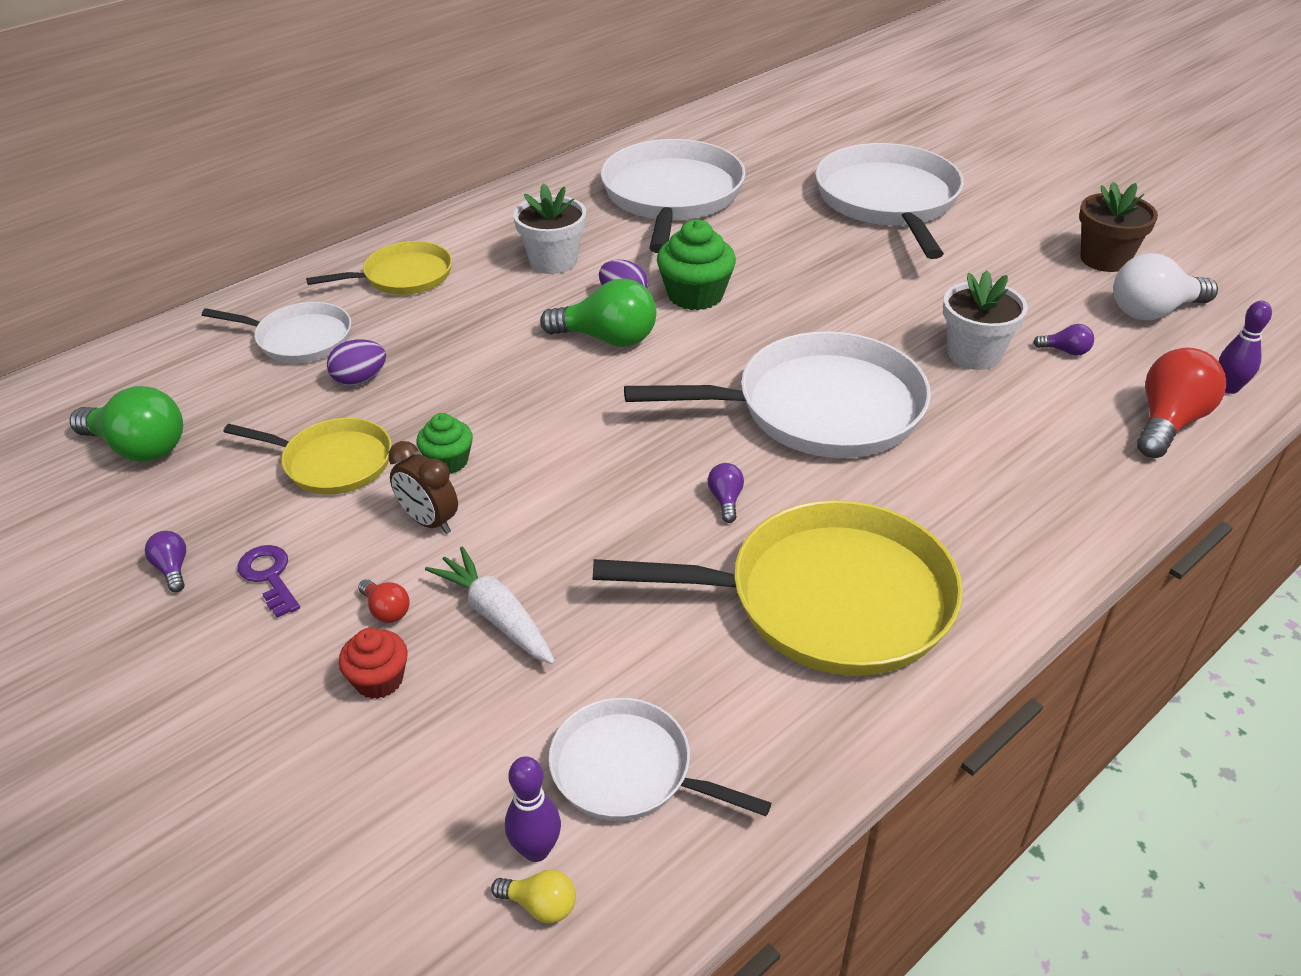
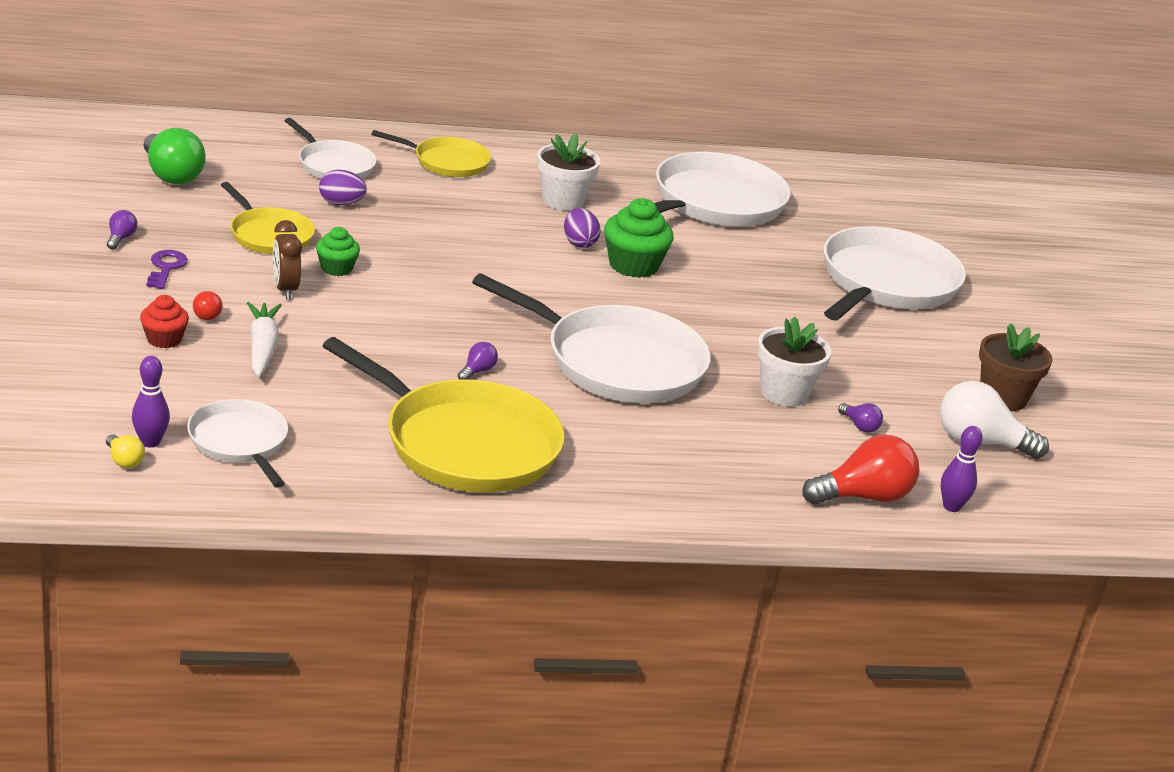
camera: 30 degrees right, 10 degrees down
(607, 339) = (532, 259): green light bulb -> none

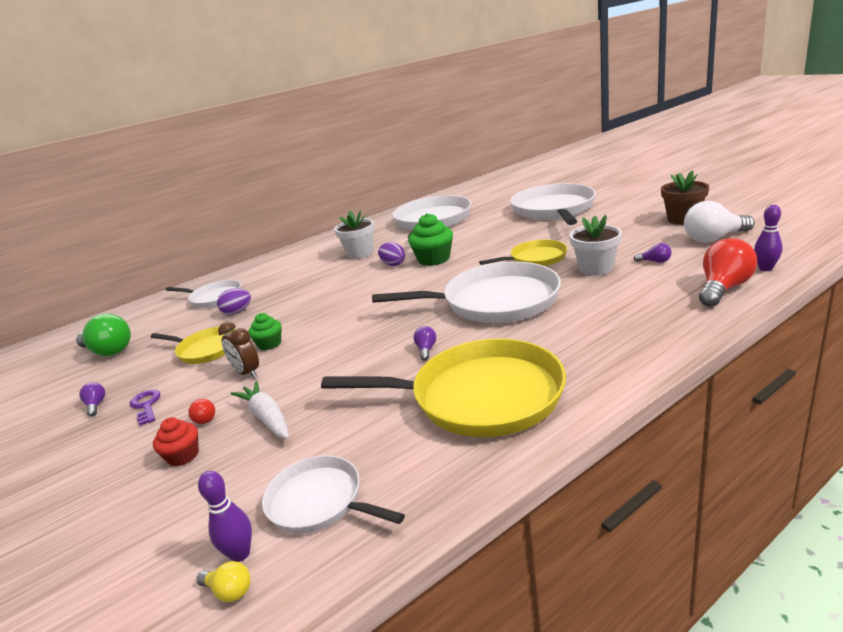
camera: 20 degrees left, 5 degrees down
(447, 162) = (278, 267): yellow pan -> yellow pan (535, 258)

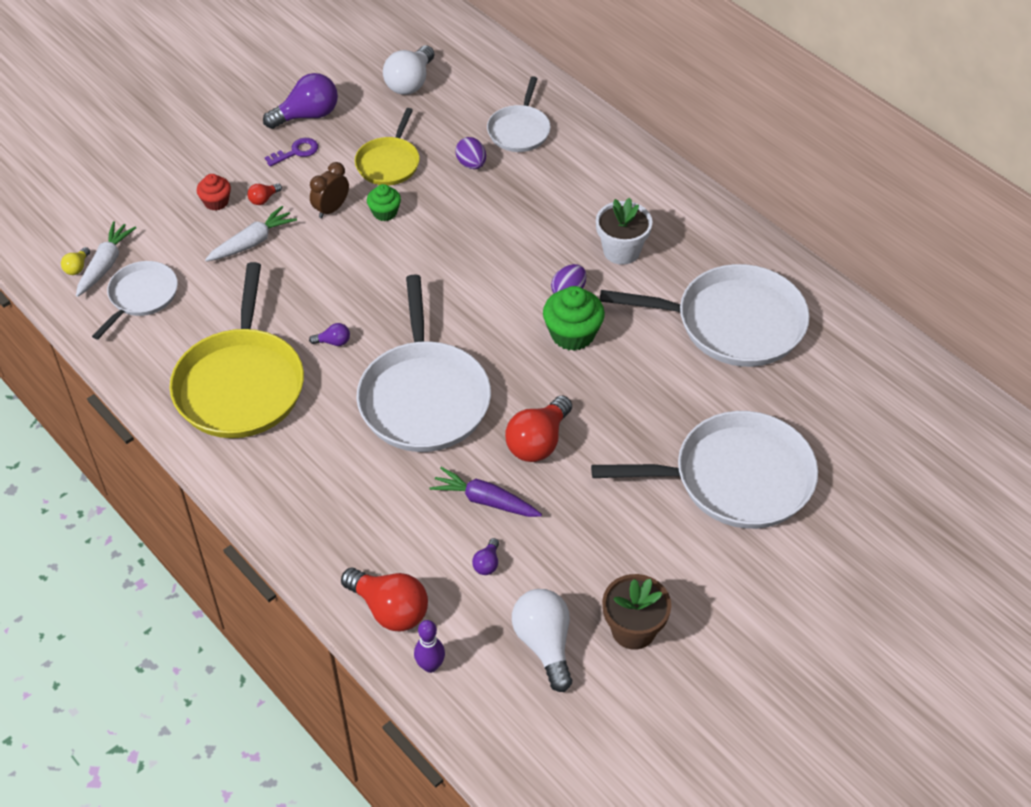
camera: 80 degrees right, 25 degrees up
(96, 405) = (307, 115): purple light bulb -> purple light bulb, size x2.16
(109, 351) = (410, 83): green light bulb -> white light bulb
(240, 554) = (105, 265): purple bowling pin -> white carrot
(535, 258) = (538, 442): yellow pan -> red light bulb
(596, 268) = (485, 501): white flower pot -> purple carrot

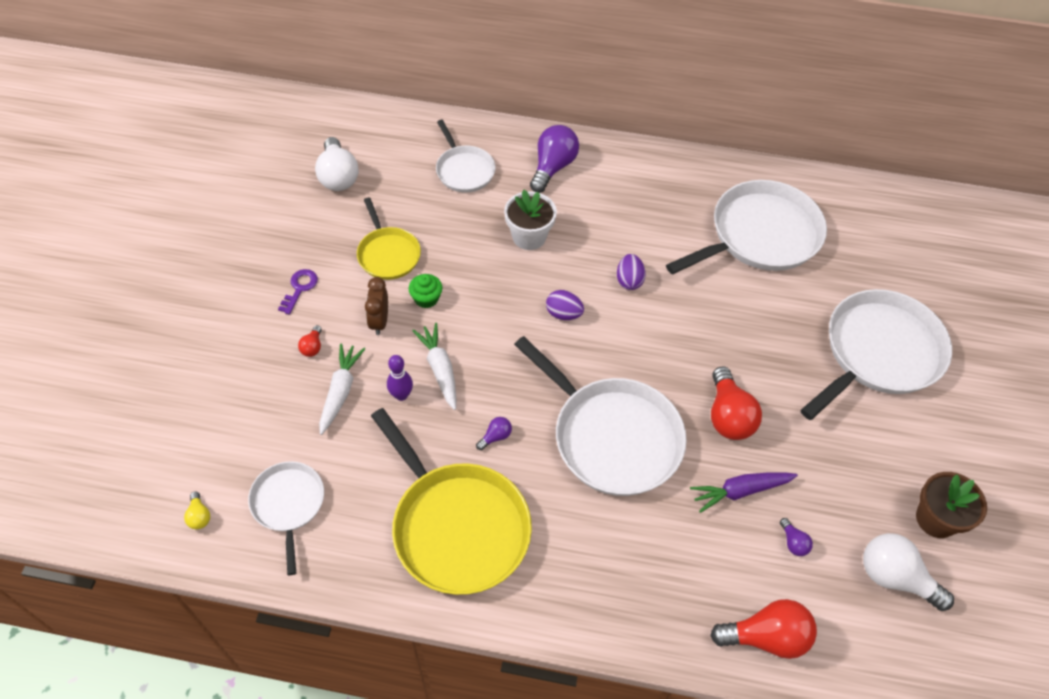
camera: 40 degrees left, 5 degrees up
(105, 265) = (224, 496): white carrot -> white carrot (440, 370)
(216, 202) = (272, 374): red cupcake -> none
(307, 115) = (278, 251): purple light bulb -> purple light bulb (553, 167)
(430, 666) = (841, 661): purple bowling pin -> purple bowling pin (401, 395)
(471, 164) = (455, 218): purple egg -> purple egg (563, 314)
(572, 334) = (665, 312): green cupcake -> none
(621, 251) = (632, 225): white flower pot -> white flower pot (529, 237)

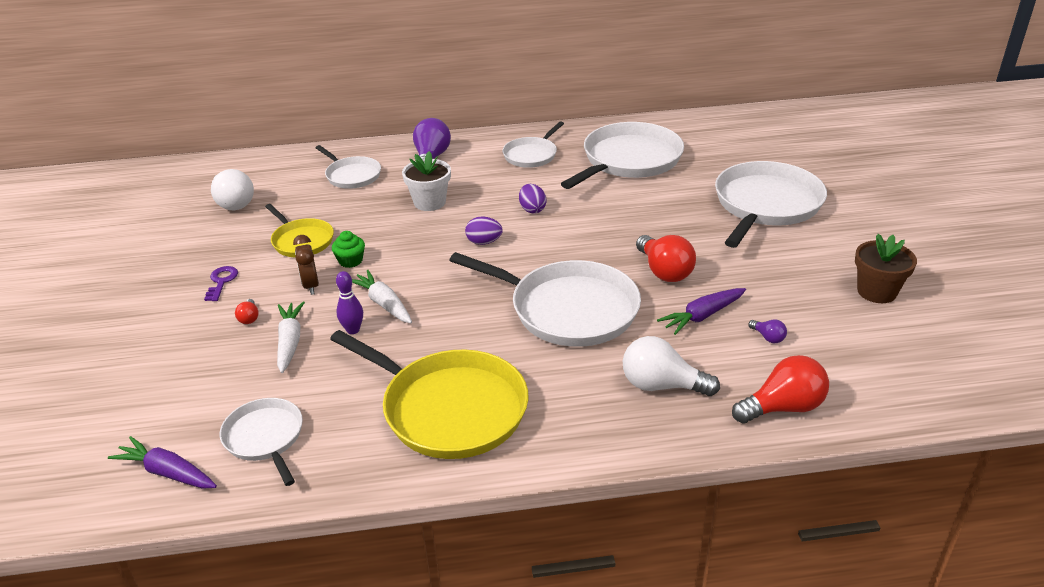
camera: 15 degrees left, 20 degrees down
(199, 516) = (168, 473): yellow light bulb -> purple carrot
(495, 437) = (458, 336): purple light bulb -> none
(659, 194) = (531, 155): none -> white pan
(895, 577) = (868, 337): white light bulb -> white light bulb (661, 385)

